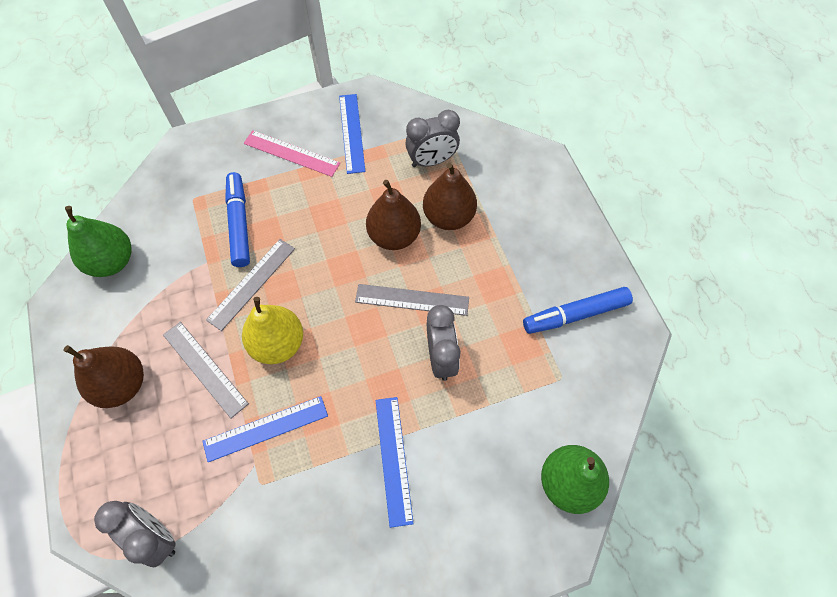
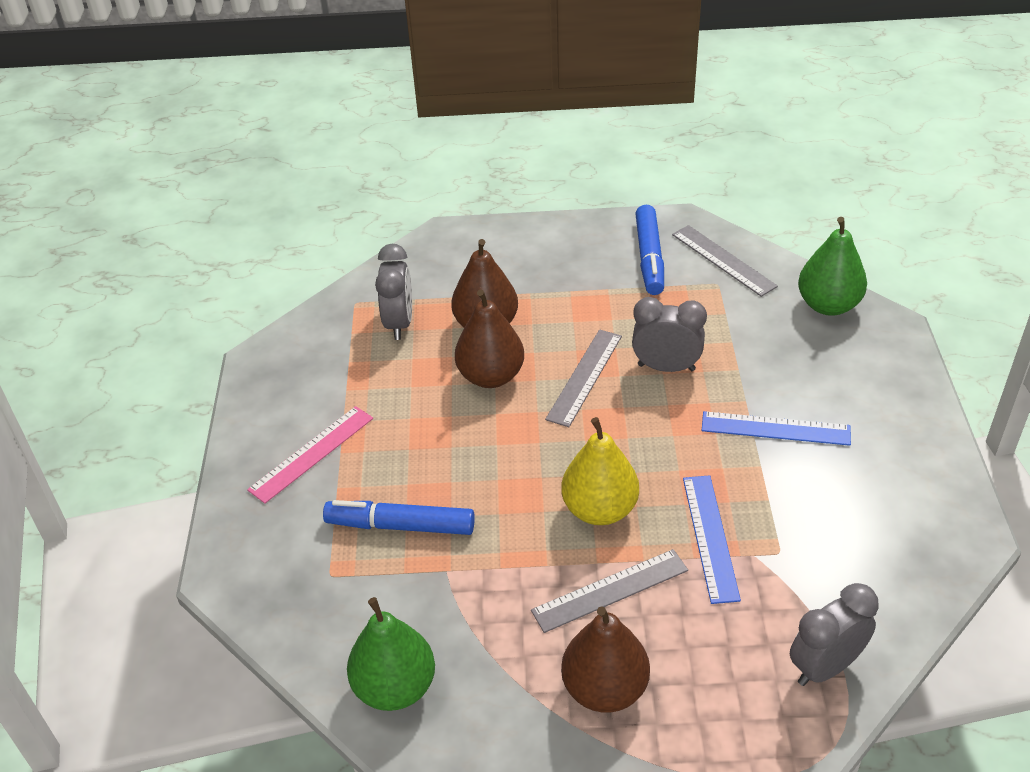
camera: 70 degrees left, 20 degrees down
(252, 283) = (502, 524): grey ruler -> grey ruler (723, 260)
(352, 133) = (313, 387): blue ruler -> none

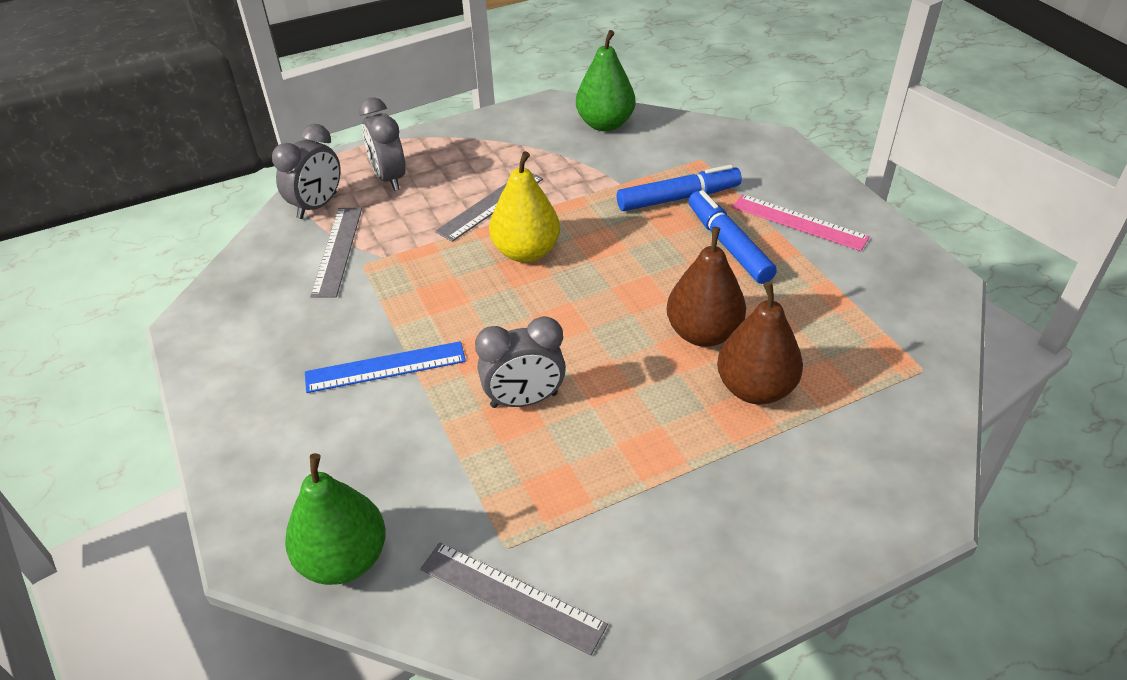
camera: 155 degrees right, 0 degrees up
(312, 454) = (799, 222): pink ruler -> pink ruler turned 75 degrees counterclockwise
(399, 323) = (850, 360): grey clock -> grey clock (389, 178)
(584, 377) = (607, 362): grey ruler -> grey ruler (338, 251)
(605, 689) = (469, 157): brown pear -> none
(649, 257) = (619, 564): blue marker -> blue marker (728, 245)
(710, 537) = (424, 258): blue ruler -> none

